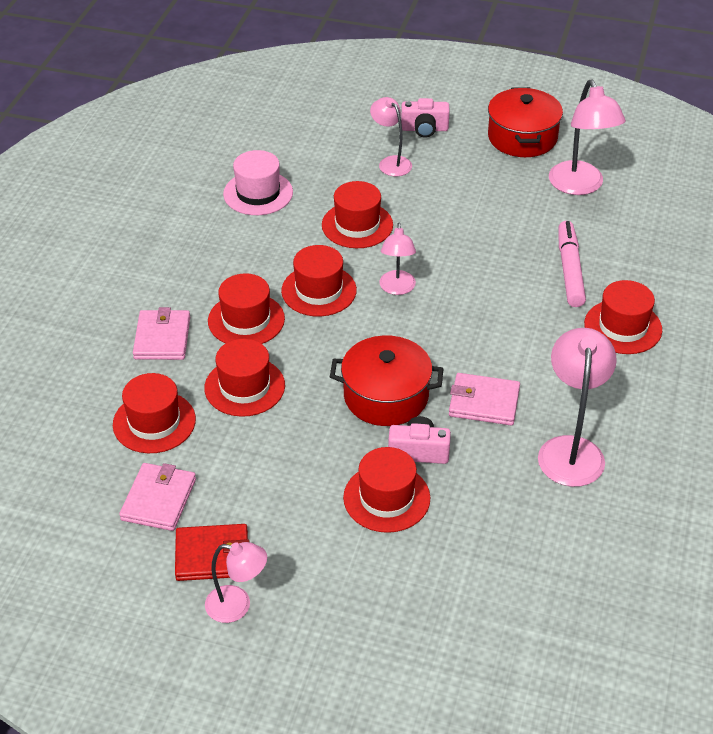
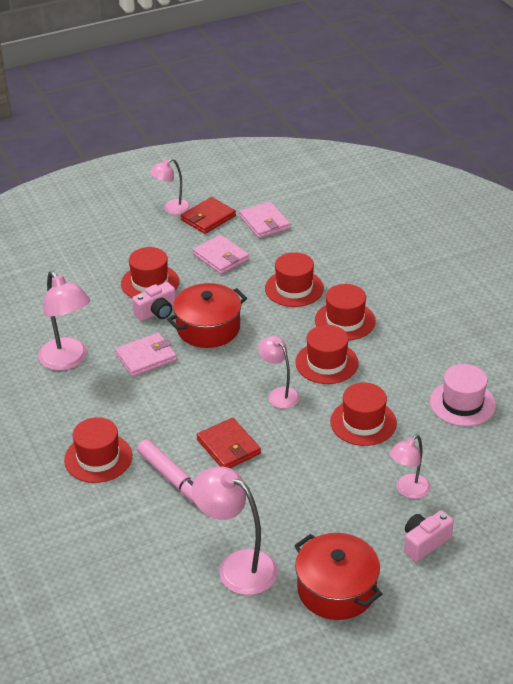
camera: 140 degrees right, 5 degrees down
(154, 422) = (316, 248): red hat -> none
(162, 338) = (376, 285): pink wallet -> pink wallet (221, 257)
(391, 162) = (408, 491): pink lamp -> pink lamp turned 120 degrees clockwise
(494, 270) = (228, 447): none -> red wallet

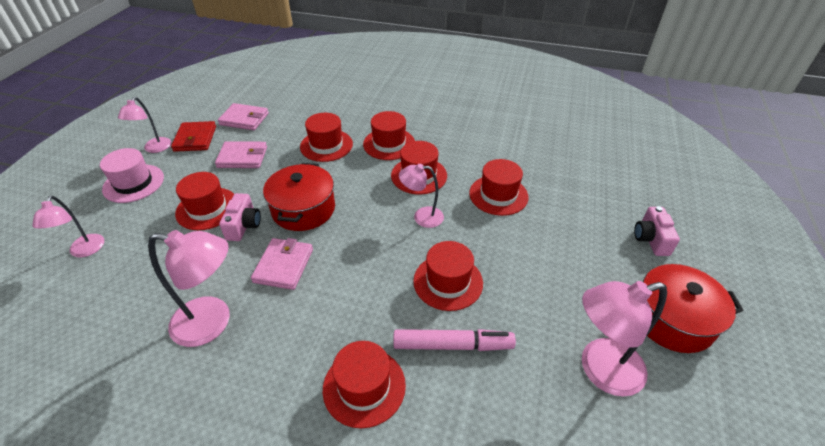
camera: 50 degrees left, 5 degrees up
(228, 447) = (448, 282): red wallet -> red hat
(408, 491) = (589, 215): pink lamp -> pink lamp (84, 251)
(462, 403) = (526, 145): pink hat -> pink hat (133, 183)

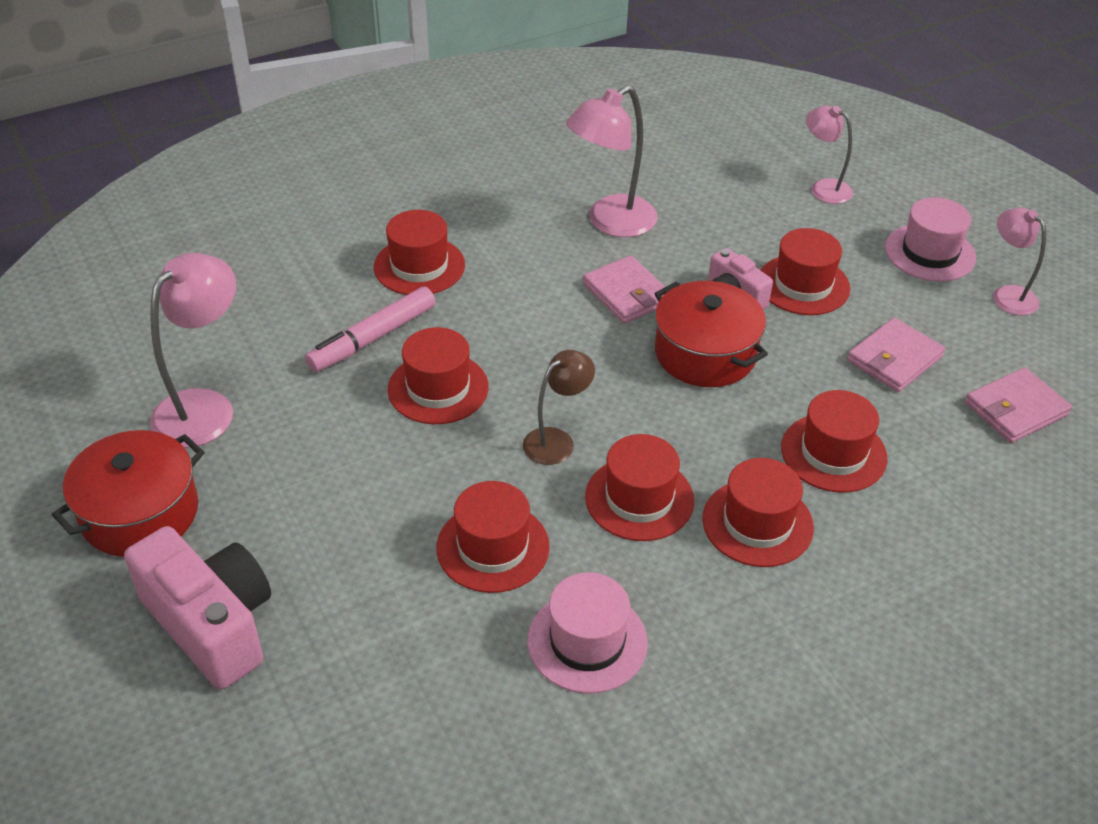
camera: 135 degrees right, 0 degrees up
(195, 139) = (1000, 338): red wallet -> none
(422, 217) = (557, 440): pink lamp -> brown lamp
(495, 149) = (587, 641): none -> pink hat
(651, 239) = (212, 624): pink camera -> pink camera, size x1.79

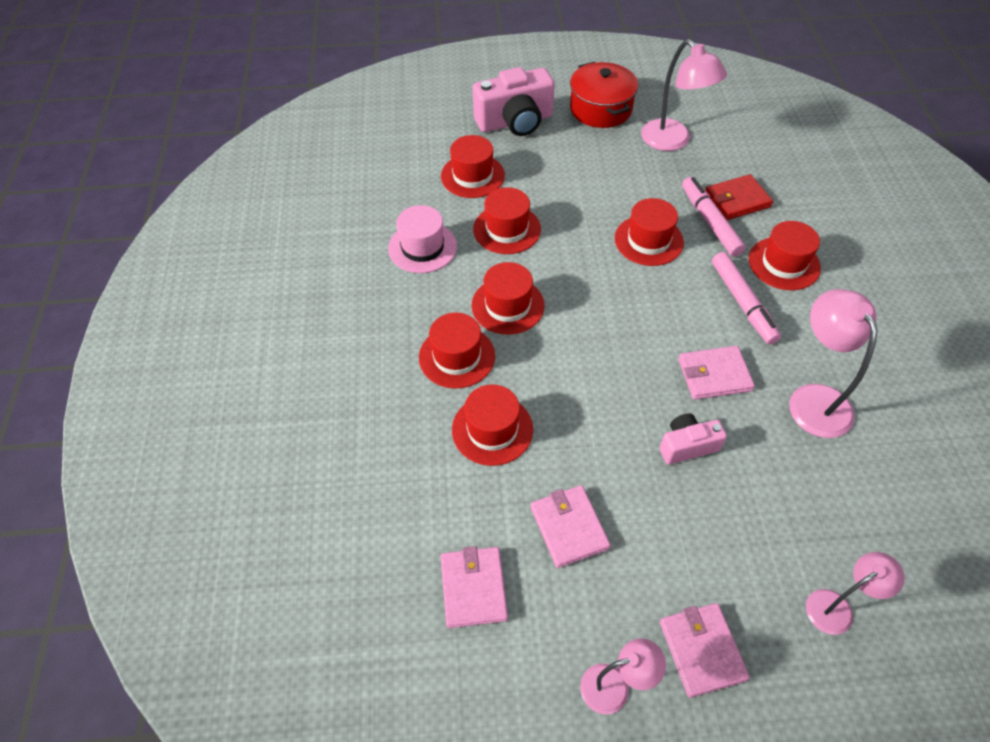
camera: 115 degrees right, 10 degrees up
(316, 321) = (737, 200): none -> red wallet
(504, 289) = (742, 303): none -> pink marker
(557, 440) = (576, 282): brown lamp -> none
(705, 353) = (626, 397): red pot -> none
(803, 285) = (686, 507): red hat -> red hat (472, 176)
(930, 253) = (702, 650): pink hat -> pink wallet

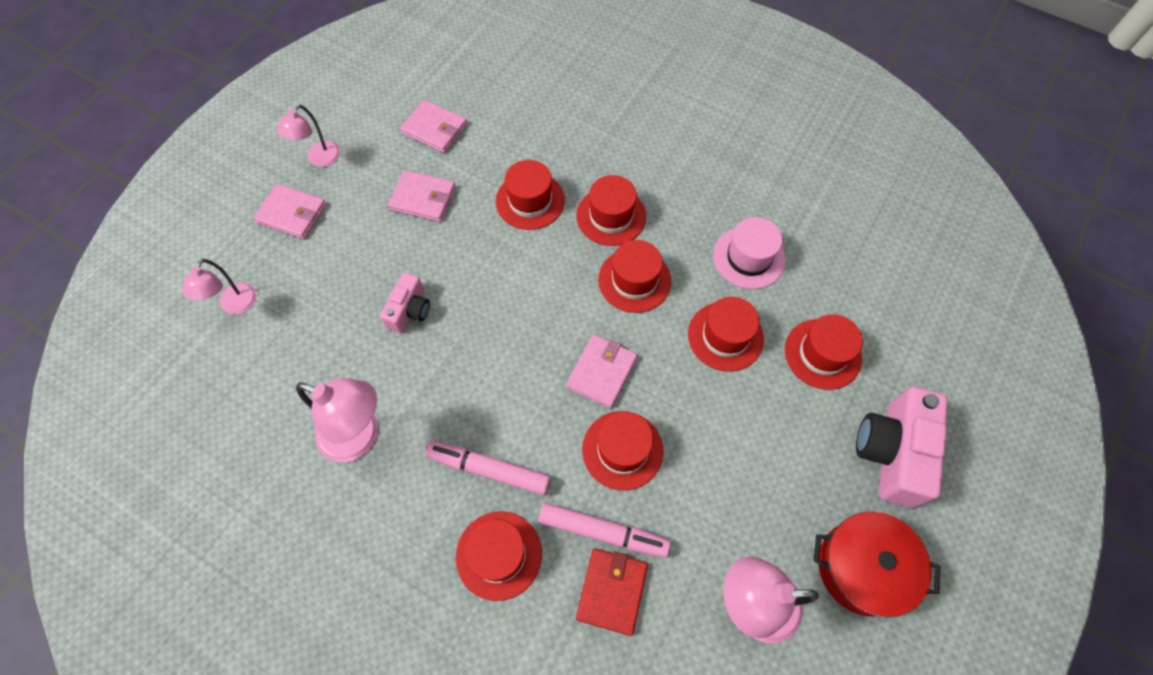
camera: 125 degrees right, 10 degrees up
(714, 375) = (445, 380): pink wallet -> pink wallet (601, 372)

